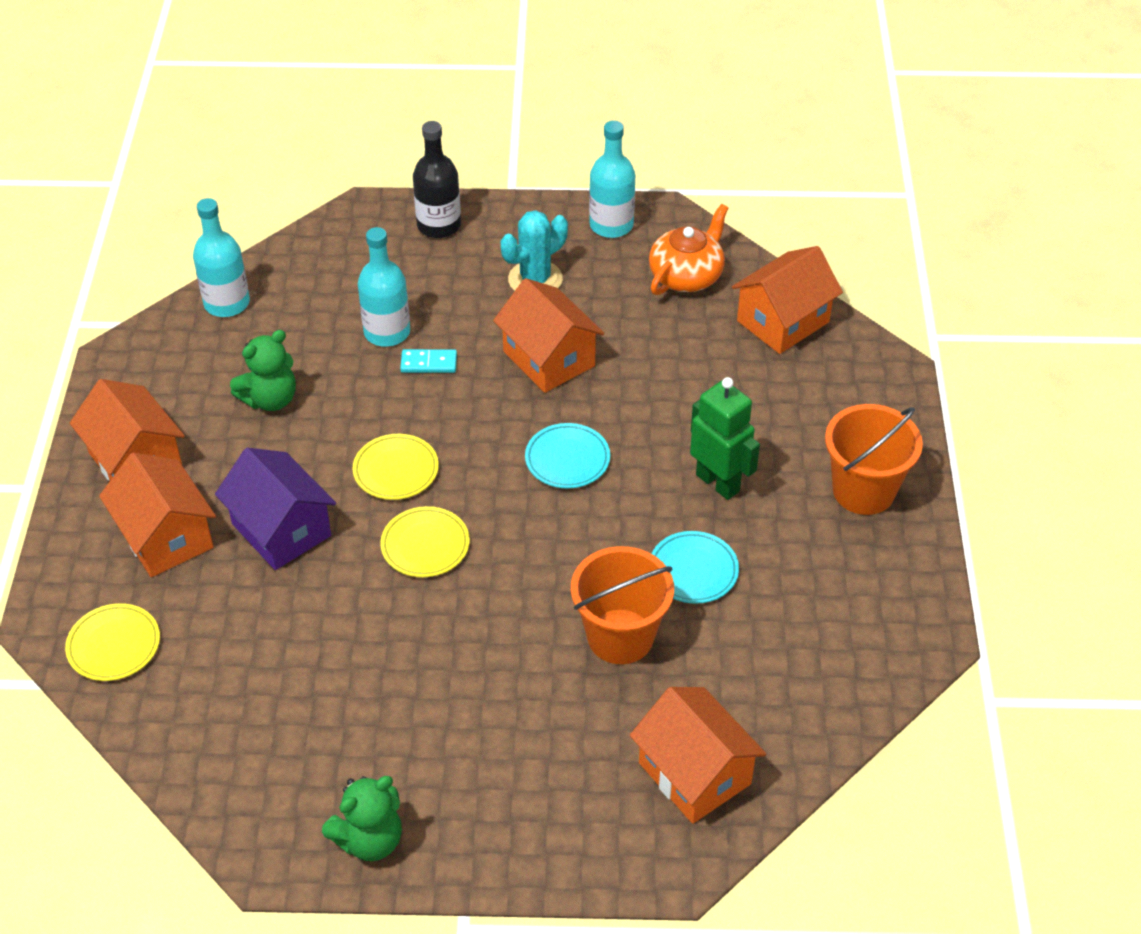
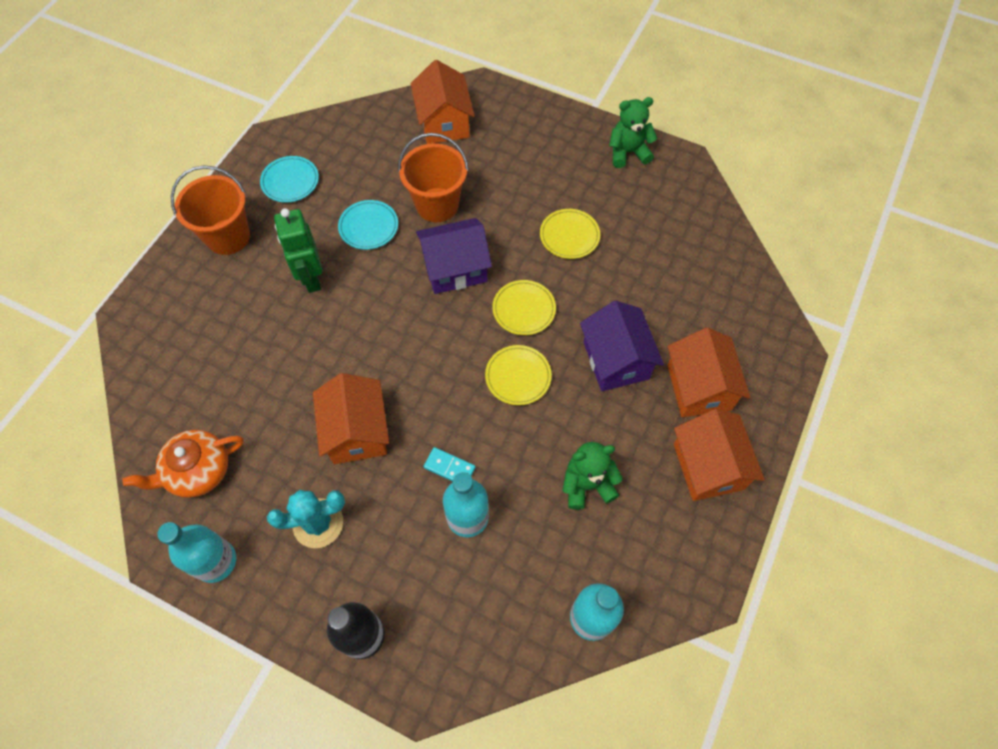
camera: 155 degrees left, 15 degrees up
(114, 645) = (749, 317): yellow plate -> yellow plate (569, 236)
(542, 561) = (455, 268): none -> purple house
(567, 459) = (396, 336): turquoise plate -> turquoise plate (290, 181)
(782, 321) = (165, 391): orange house -> none

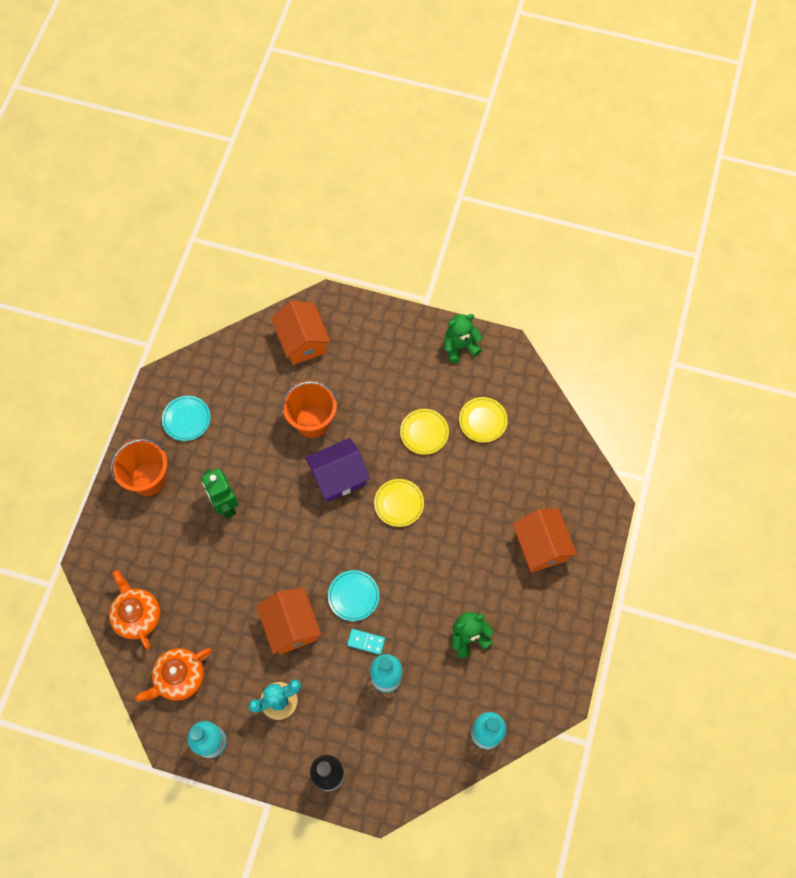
camera: 10 degrees left, 5 degrees up
(168, 386) = (137, 615): none -> orange teapot
(368, 227) = (261, 451): turquoise plate -> turquoise plate (353, 596)
(518, 376) = (404, 561): yellow plate -> yellow plate (482, 421)
(615, 360) = (476, 534): purple house -> none
(708, 466) = (554, 607): orange house -> none

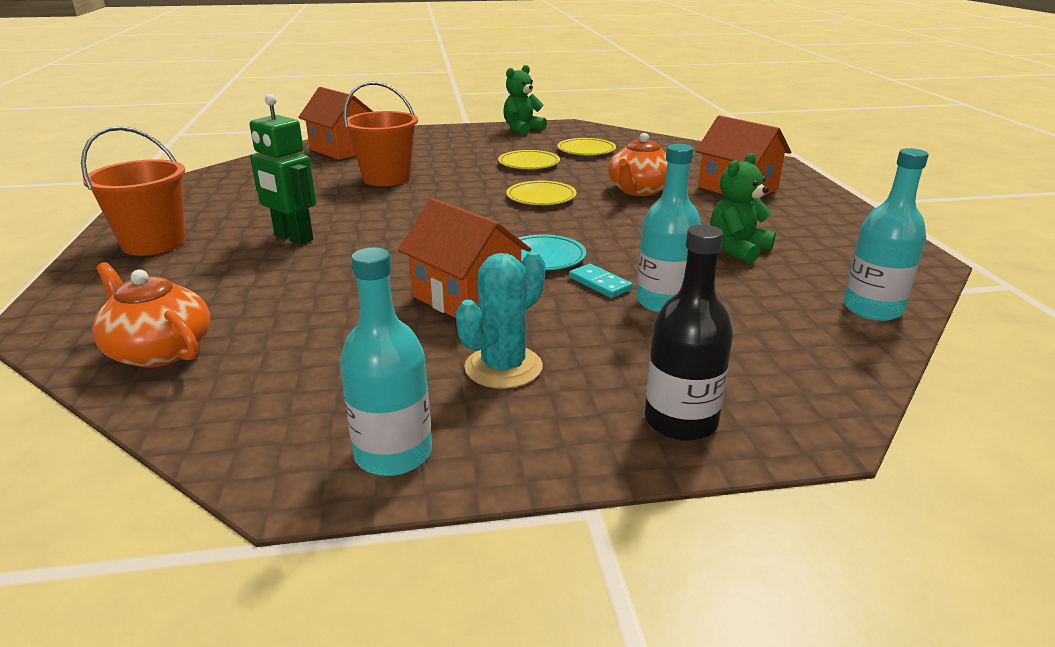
camera: 25 degrees left, 40 degrees down
(179, 677) = (277, 394): orange teapot -> orange teapot (639, 190)
(186, 419) = (205, 202): turquoise plate -> none
(338, 477) = (447, 197): purple house -> none
(366, 642) = (599, 283): turquoise domino -> turquoise domino turned 60 degrees clockwise

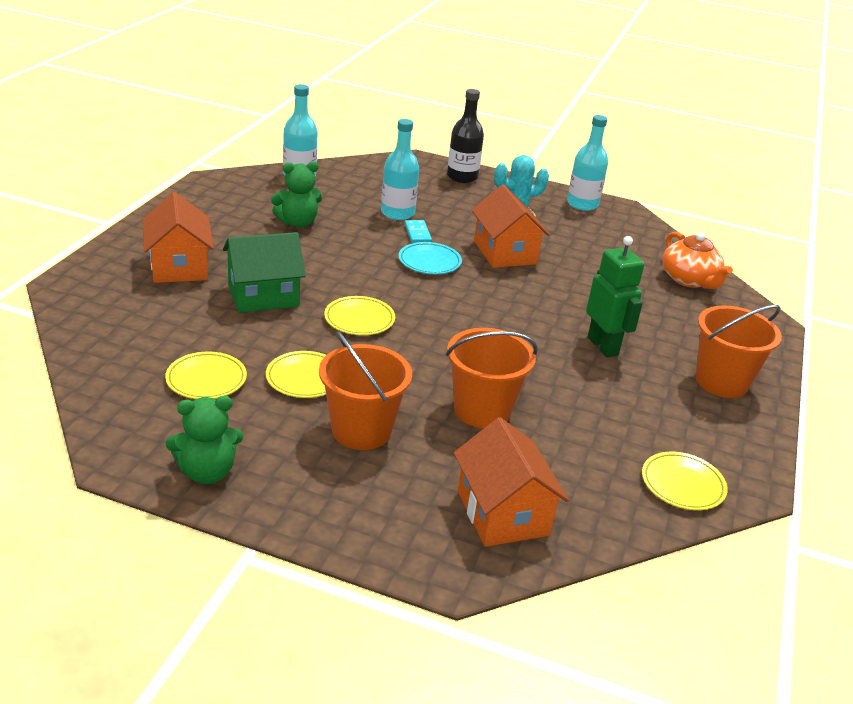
camera: 155 degrees left, 5 degrees up
(214, 181) = (682, 484): none -> yellow plate
(460, 155) = (361, 430): none -> orange bucket
(639, 190) = (263, 295): orange teapot -> green house

